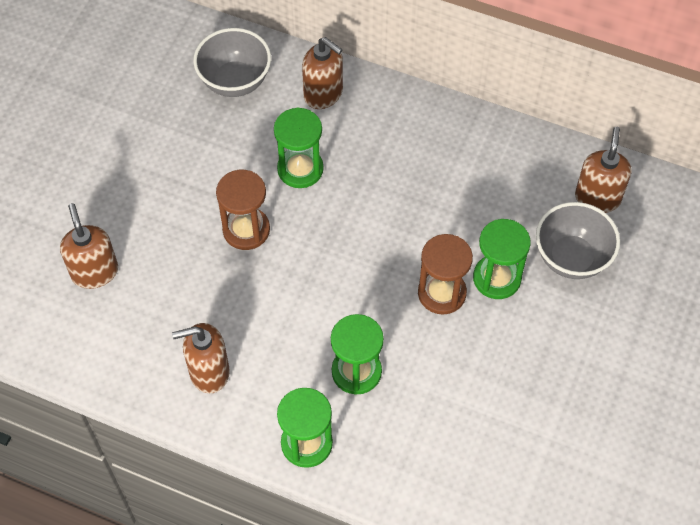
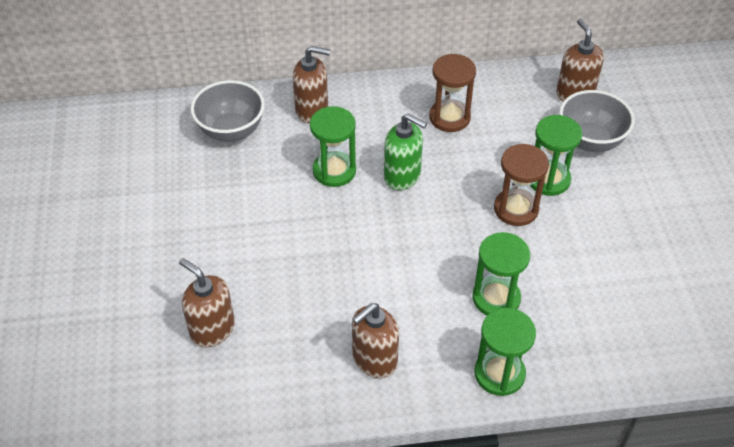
camera: 30 degrees left, 10 degrees down
(246, 230) = (323, 235): brown hourglass -> brown hourglass (449, 117)
(359, 205) = (402, 176): none -> green soap dispenser

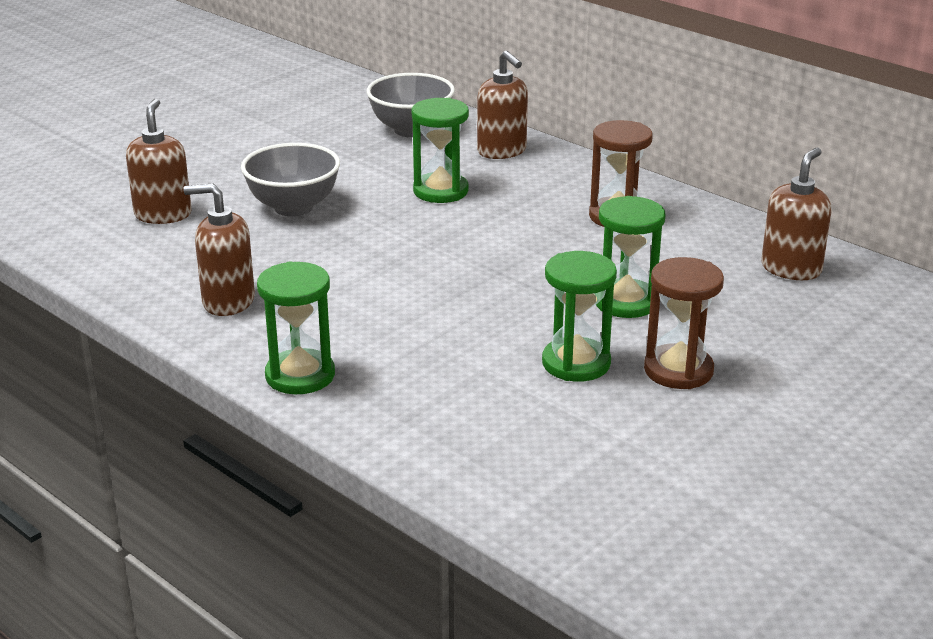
camera: 50 degrees right, 20 degrees down
(402, 176) = (491, 224): green soap dispenser -> none
(496, 298) = (402, 335): green hourglass -> green hourglass (576, 363)
(516, 209) = (548, 300): brown hourglass -> brown hourglass (678, 370)
(590, 141) = (732, 305): grey bowl -> grey bowl (293, 207)

